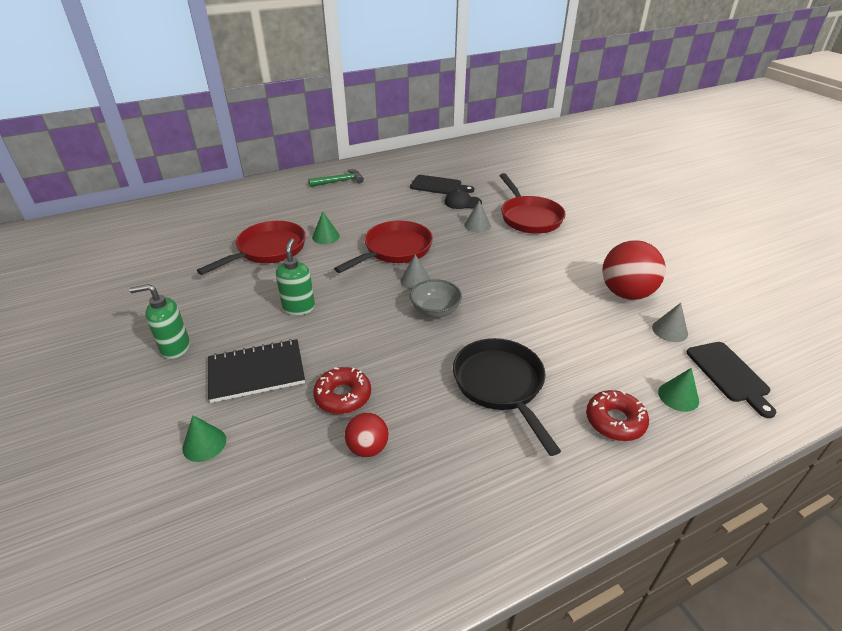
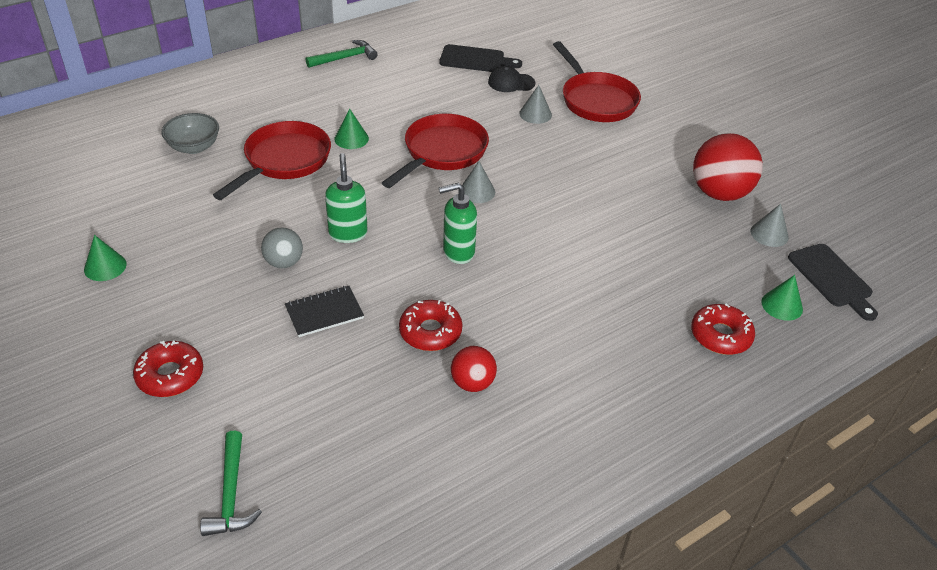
camera: 10 degrees left, 5 degrees up
(105, 417) = (170, 375): none -> red donut
(108, 539) = (231, 494): none -> green hammer
(175, 348) = (217, 292): green soap dispenser -> green soap dispenser (458, 252)
(204, 444) = (295, 394): green cone -> green cone (105, 266)
(238, 328) = (284, 262): none -> grey ball
(256, 372) = (324, 312): black notebook -> black notebook, size x0.66
(435, 311) = (509, 227): grey bowl -> grey bowl (194, 147)
(500, 385) = (598, 307): black pan -> none

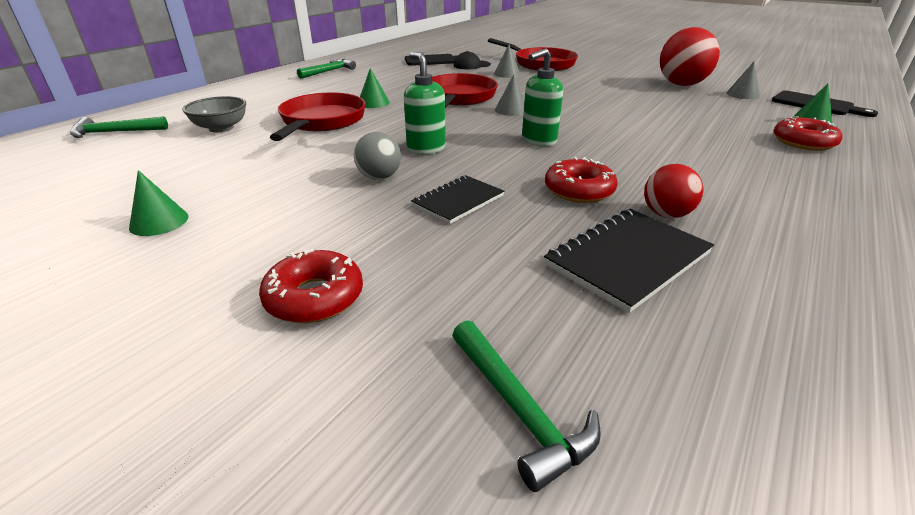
camera: 20 degrees left, 10 degrees down
(108, 130) = (115, 132): none -> green hammer
(395, 416) = (627, 259): none -> black notebook

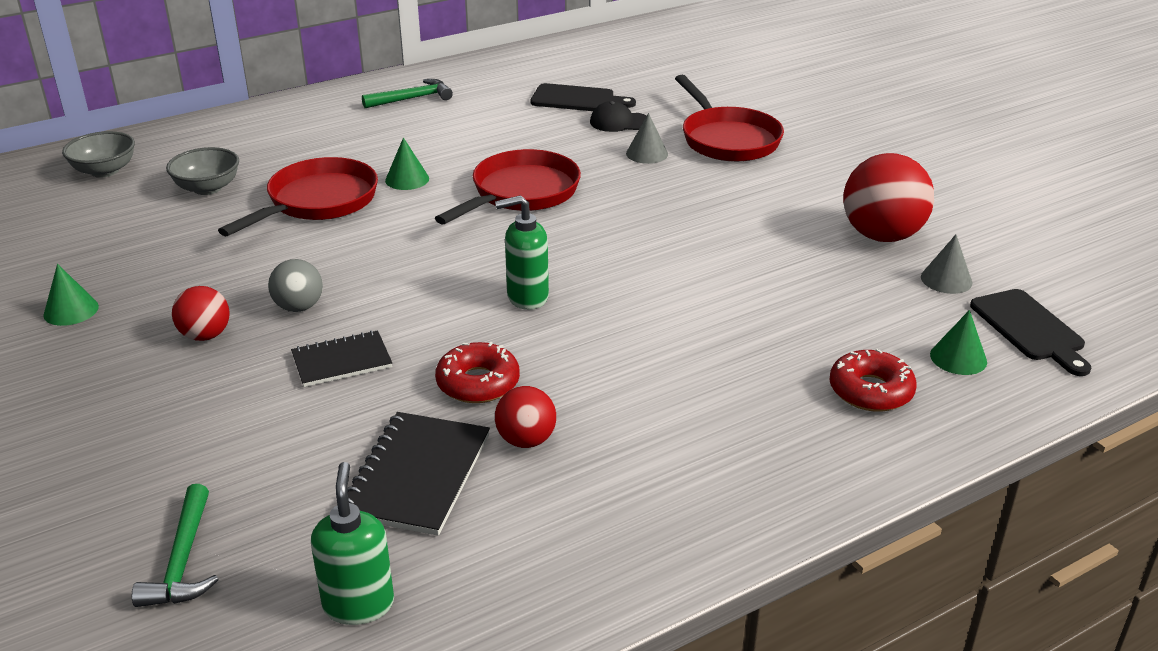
camera: 25 degrees right, 0 degrees up
(115, 132) = (105, 171): green hammer -> grey bowl
(314, 297) = (129, 427): red donut -> none
(317, 210) = (205, 335): none -> red ball
(426, 149) = (386, 277): green soap dispenser -> green soap dispenser (358, 604)
(511, 110) = (560, 233): grey cone -> none
(627, 259) = (417, 475): black notebook -> black notebook turned 60 degrees counterclockwise

